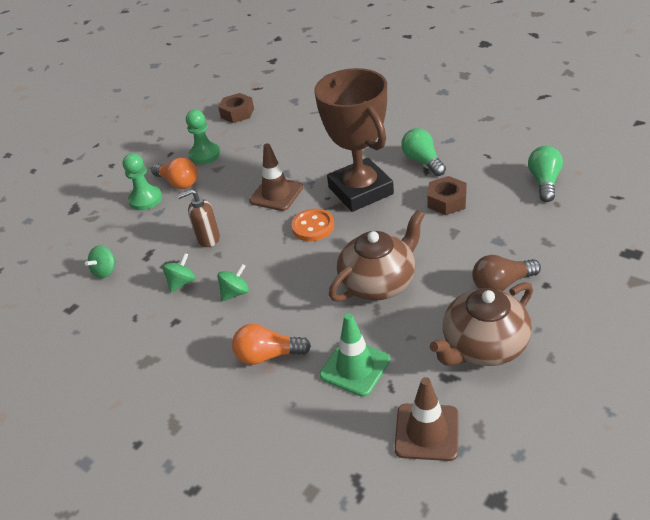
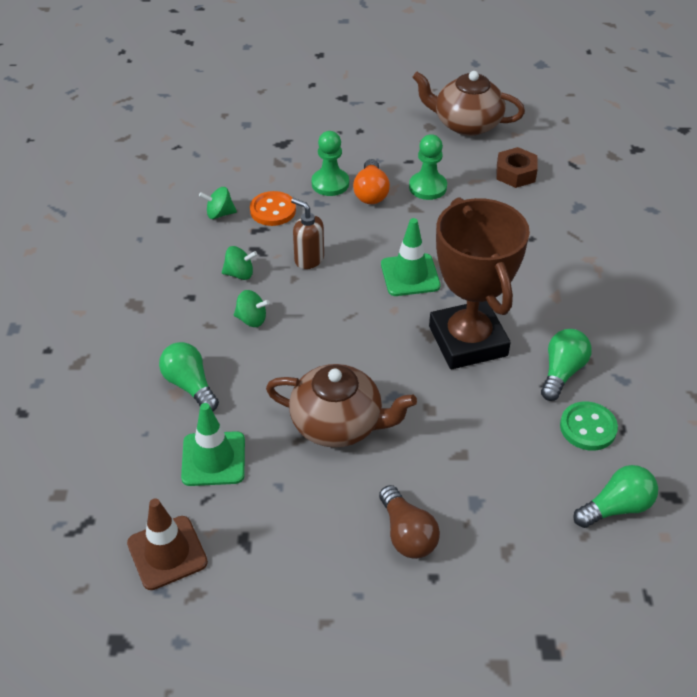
camera: 50 degrees right, 5 degrees up
(268, 355) = (190, 385): orange light bulb -> green light bulb
(276, 194) = (410, 275): brown traffic cone -> green traffic cone
(313, 226) = (382, 330): orange button -> orange button (273, 210)
(360, 191) = (468, 341): brown trophy -> brown trophy turned 45 degrees counterclockwise
(447, 201) = (508, 426): brown nut -> none
(475, 168) = (588, 427): none -> green button
(483, 346) = (304, 554): brown teapot -> brown teapot (466, 124)
(502, 284) = (407, 534): brown light bulb -> brown light bulb turned 150 degrees counterclockwise

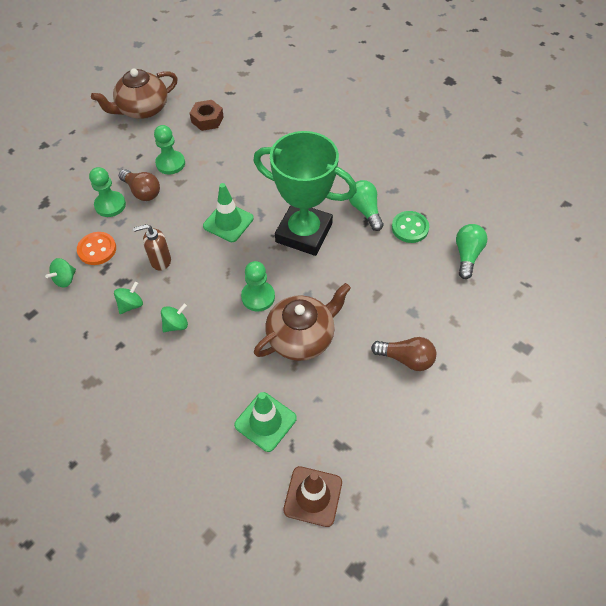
camera: 50 degrees left, 10 degrees up
(190, 385) = (194, 395): green light bulb -> none
(348, 358) = (258, 297): none -> green pawn
(371, 192) = (142, 191): orange light bulb -> brown light bulb
(468, 341) = (304, 233): brown trophy -> green trophy

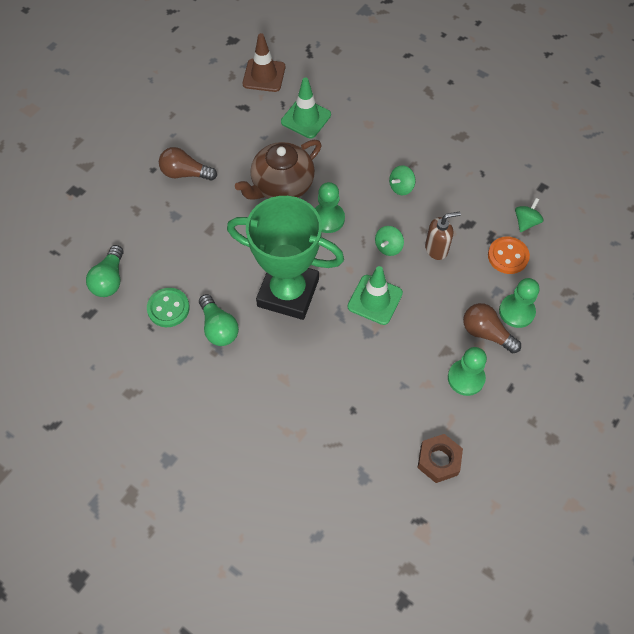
camera: 175 degrees right, 5 degrees up
(131, 305) = (450, 202): green spinning top -> green spinning top (388, 247)
(142, 109) = (536, 473): brown teapot -> none

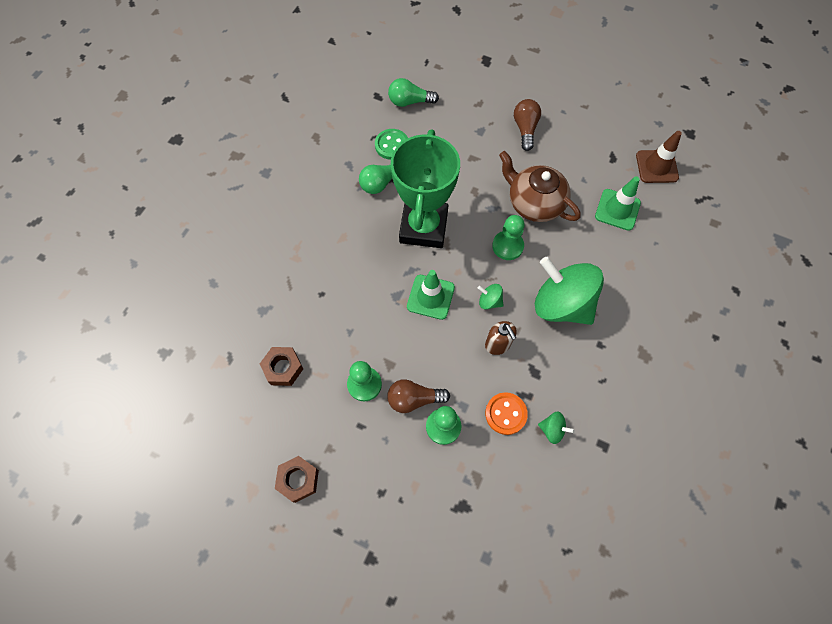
camera: 80 degrees right, 5 degrees up
(401, 187) = (561, 304): green spinning top -> green spinning top, size x2.47
(486, 333) = (414, 399): brown light bulb -> brown light bulb turned 120 degrees counterclockwise
(563, 456) = (298, 480): none -> brown nut

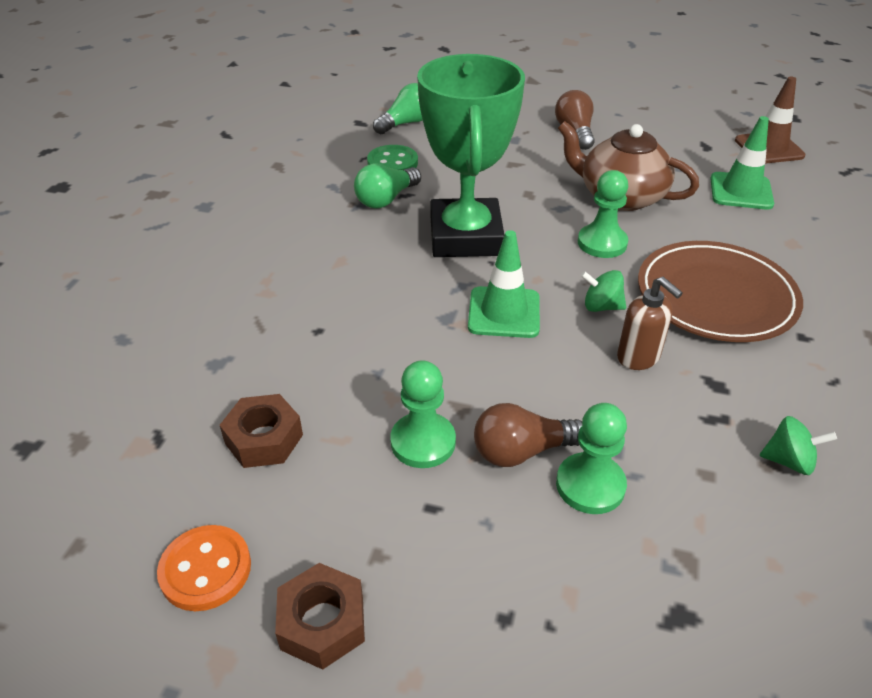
camera: 10 degrees left, 25 degrees down
(410, 102) = (406, 123): green light bulb -> green light bulb turned 150 degrees clockwise
(505, 414) = (695, 449): orange button -> orange button (205, 569)
(561, 304) = (715, 297): green spinning top -> brown plate

